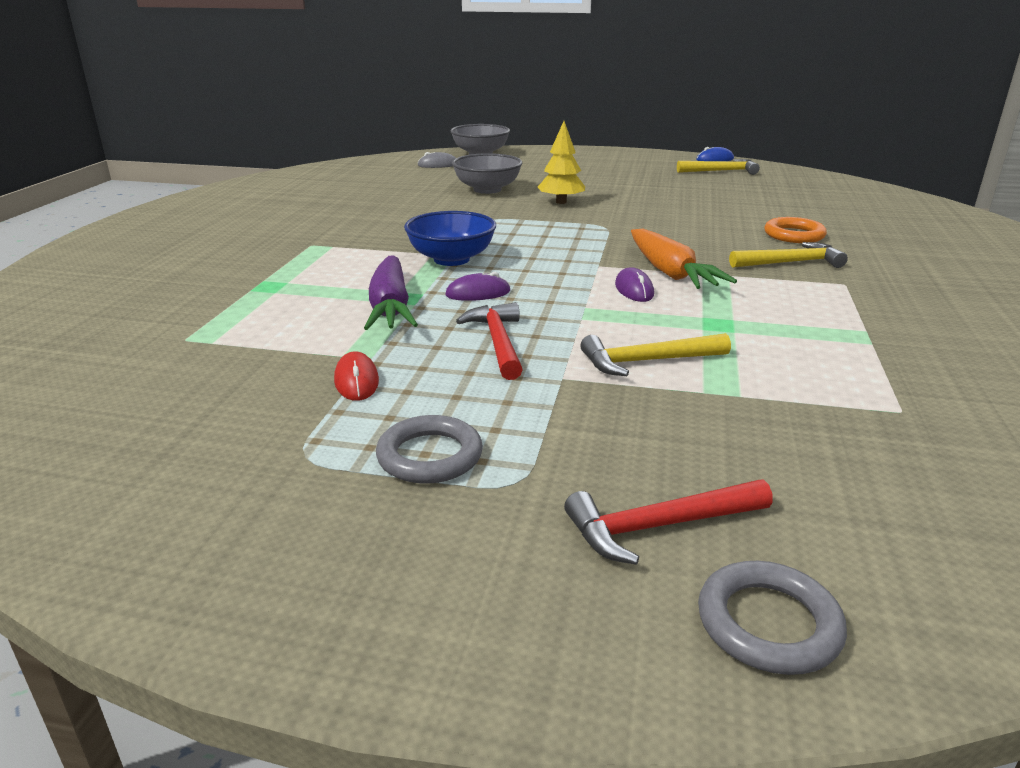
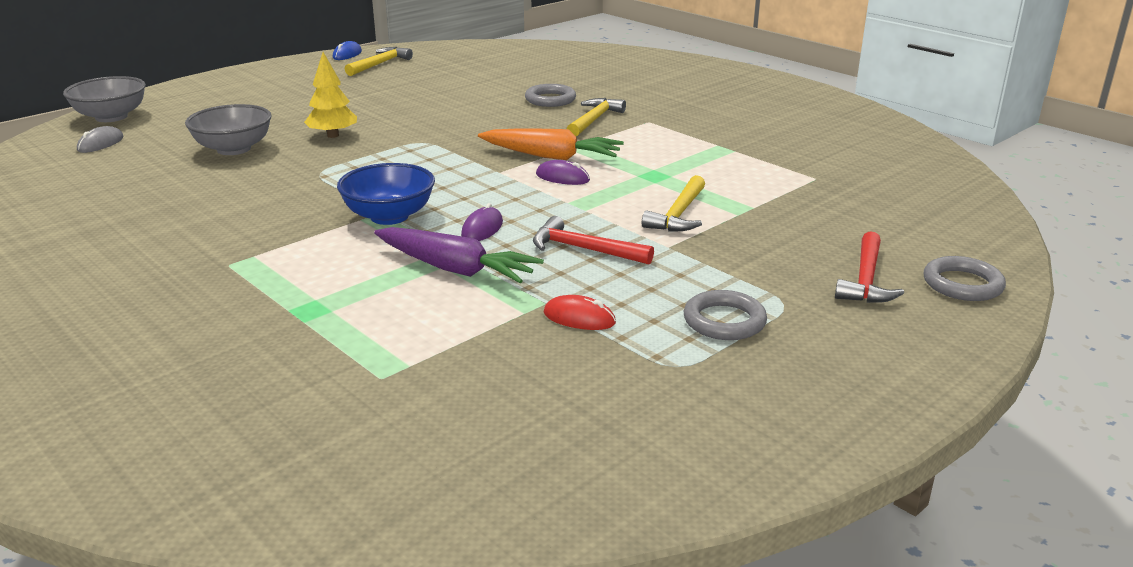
camera: 55 degrees left, 0 degrees up
(794, 235) = (550, 99): orange ring -> grey ring

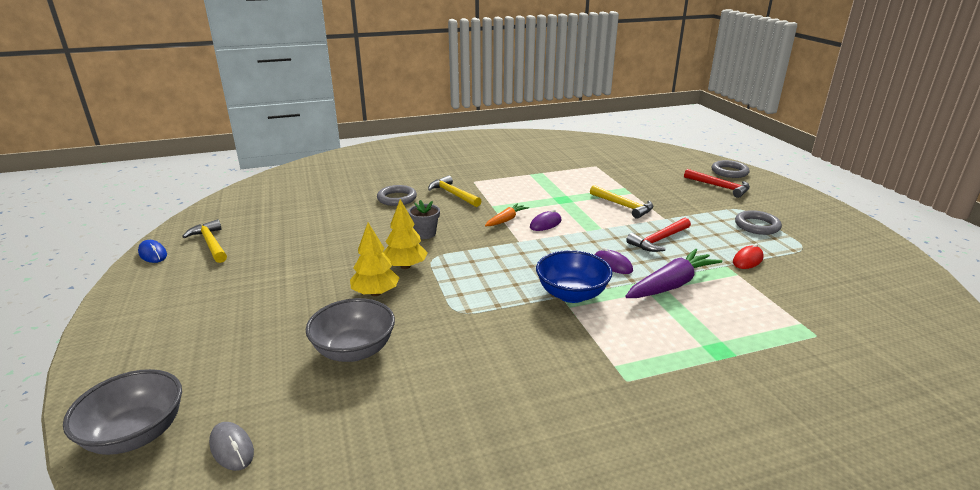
camera: 65 degrees left, 0 degrees up
(394, 135) = (405, 266): none -> yellow tree
(474, 128) = (425, 234): none -> grey flower pot
(550, 156) = (506, 220): orange carrot -> orange carrot, size x0.57

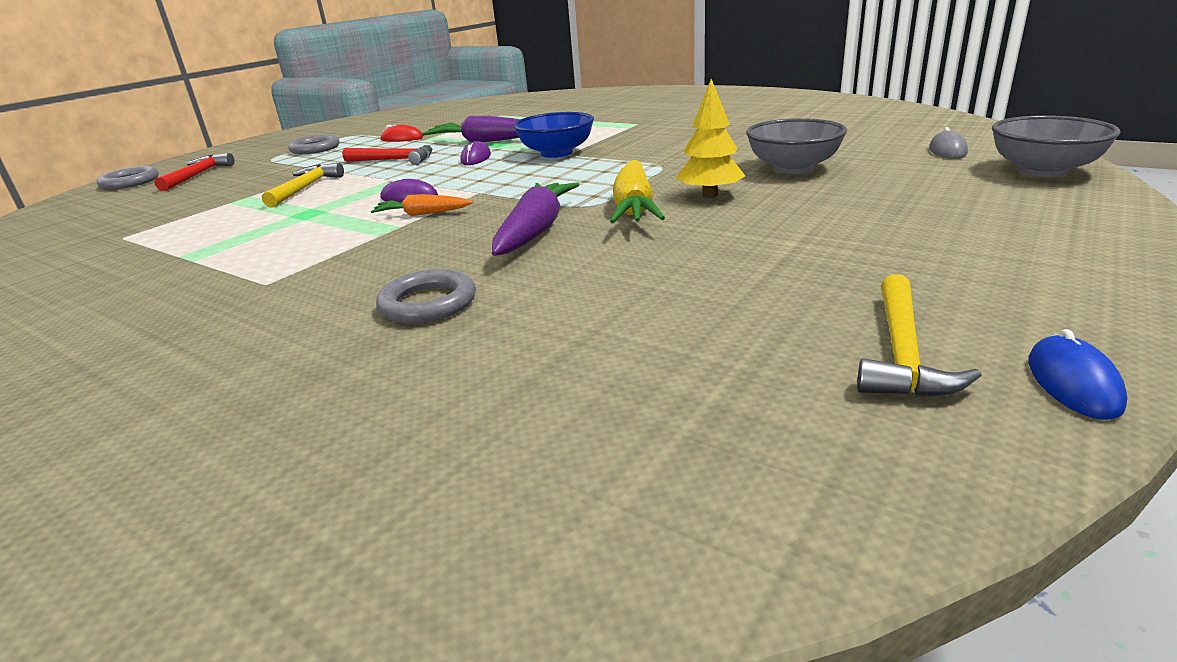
camera: 125 degrees left, 0 degrees up
(405, 266) = (634, 207): yellow tree -> yellow carrot
(425, 234) = (535, 231): grey flower pot -> purple carrot
(453, 194) = (355, 272): yellow hammer -> none

